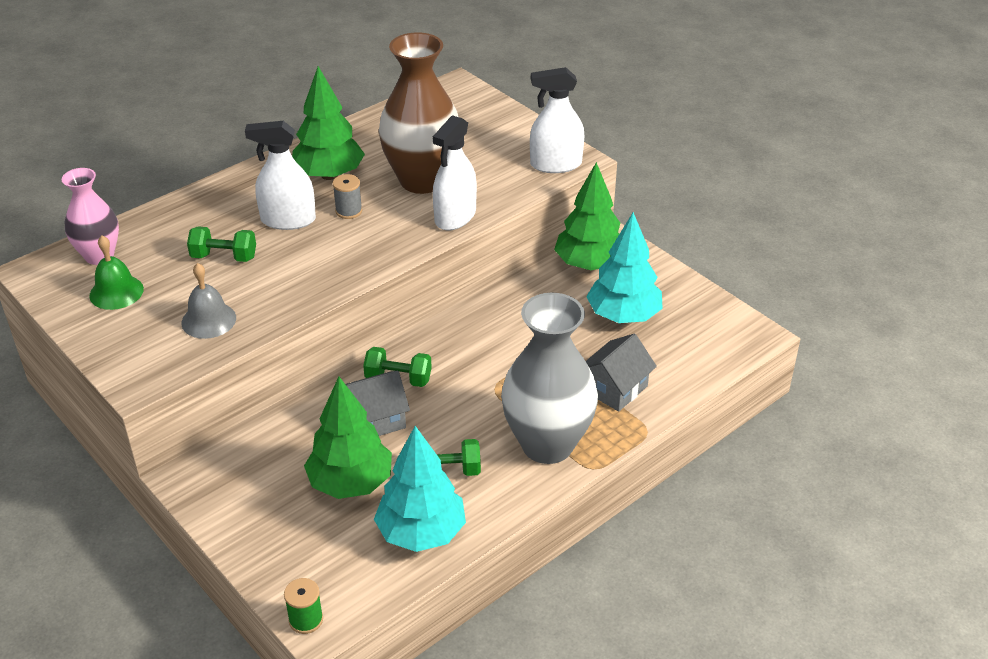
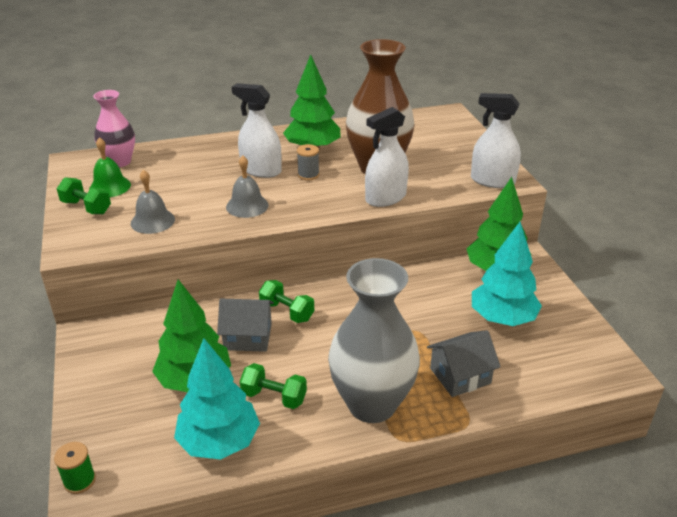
camera: 25 degrees right, 5 degrees down
(224, 257) = (198, 183): green dumbbell -> green dumbbell (86, 207)
(306, 270) = (247, 206): none -> grey bell

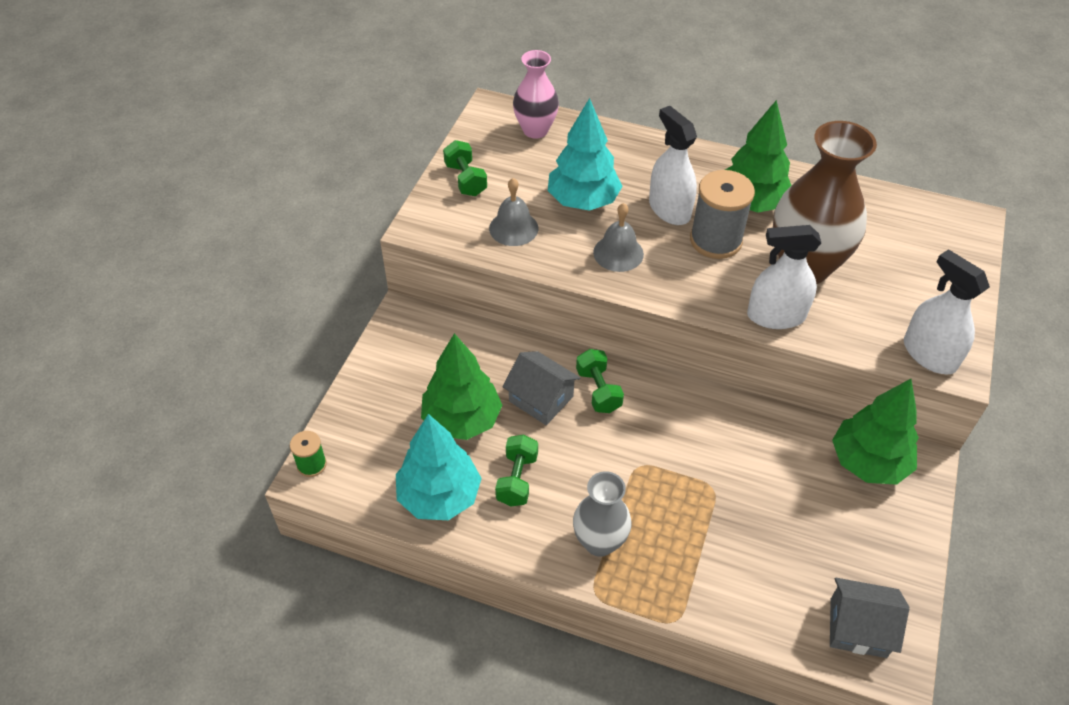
camera: 35 degrees right, 15 degrees up
(110, 187) = (504, 161): green bell -> none
(274, 397) = (517, 479): green dumbbell -> green dumbbell turned 45 degrees clockwise
(308, 175) = (715, 240): grey spool -> grey spool, size x1.92
(372, 404) = (599, 542): grey vase -> grey vase, size x0.59
(460, 376) = (712, 565): grey house -> grey house (858, 627)
(502, 318) = (819, 527): turquoise tree -> turquoise tree (583, 201)

